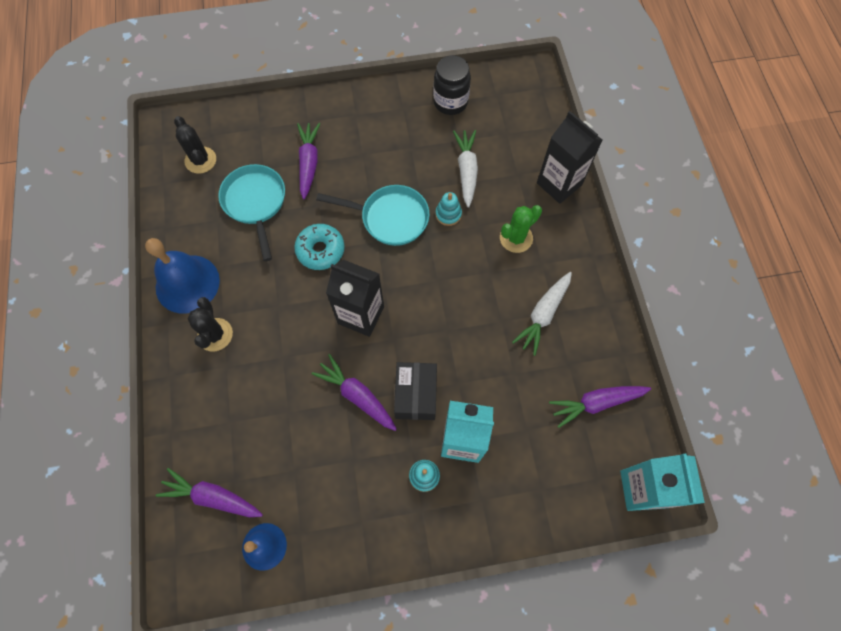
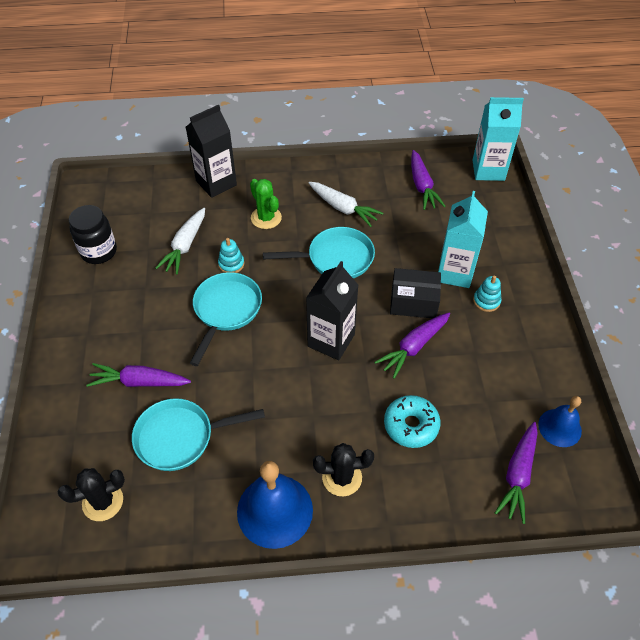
camera: 85 degrees left, 15 degrees down
(320, 250) = (253, 373): turquoise donut -> turquoise donut (411, 425)
(466, 170) = (185, 246): white carrot -> white carrot turned 75 degrees counterclockwise
(467, 311) = (335, 258): none -> turquoise pan

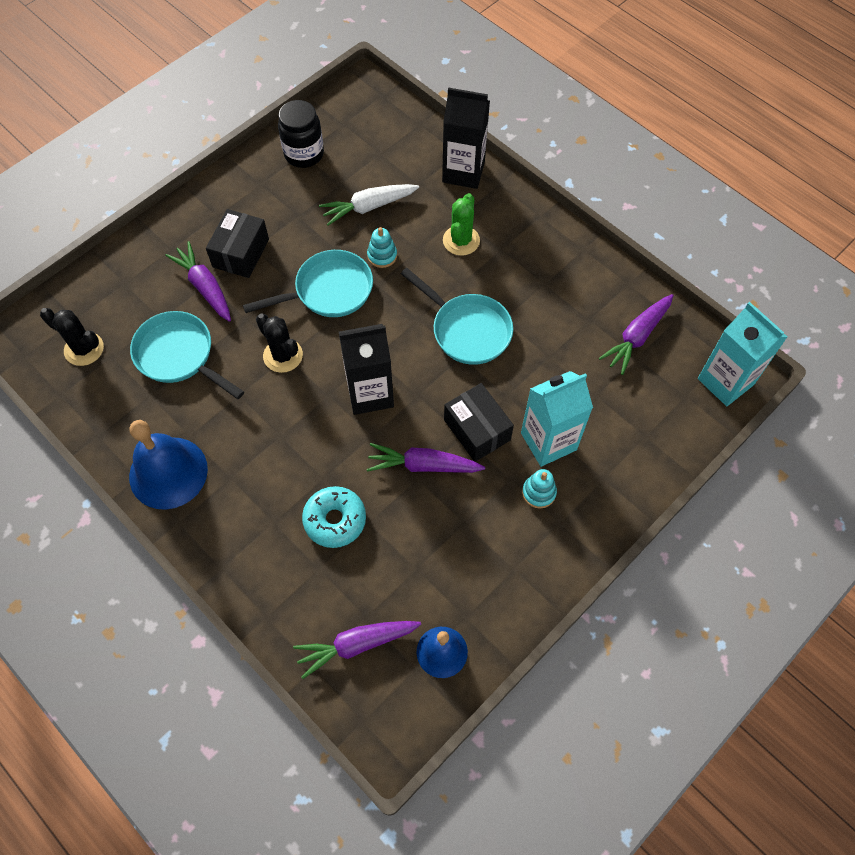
camera: 50 degrees right, 10 degrees up
(136, 341) = (241, 253): none -> black box
(342, 477) = (237, 501): black cactus -> black cactus (283, 355)
(343, 208) = (536, 292): white carrot -> none

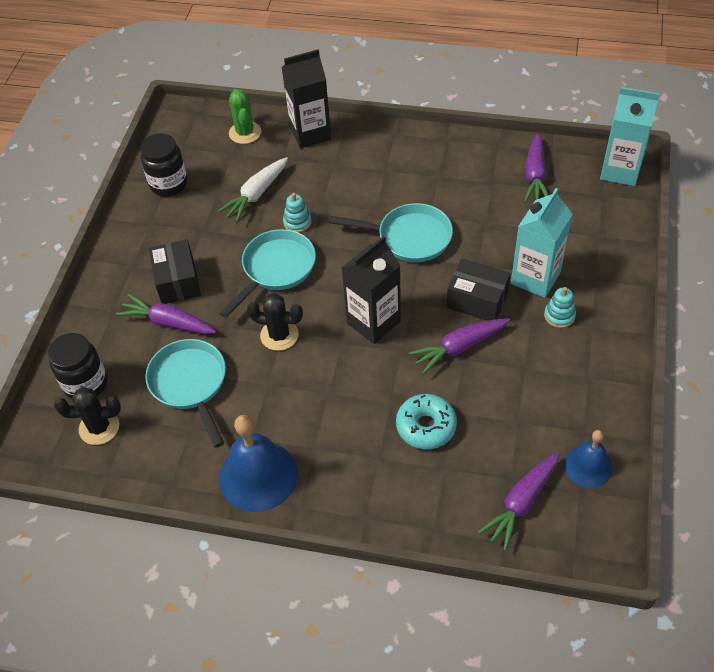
camera: 30 degrees left, 10 degrees down
(102, 304) = (86, 384): none -> black jar
(179, 355) = (190, 384): turquoise pan -> turquoise pan turned 60 degrees clockwise
(461, 240) = (350, 180): green cactus -> green cactus (245, 133)

